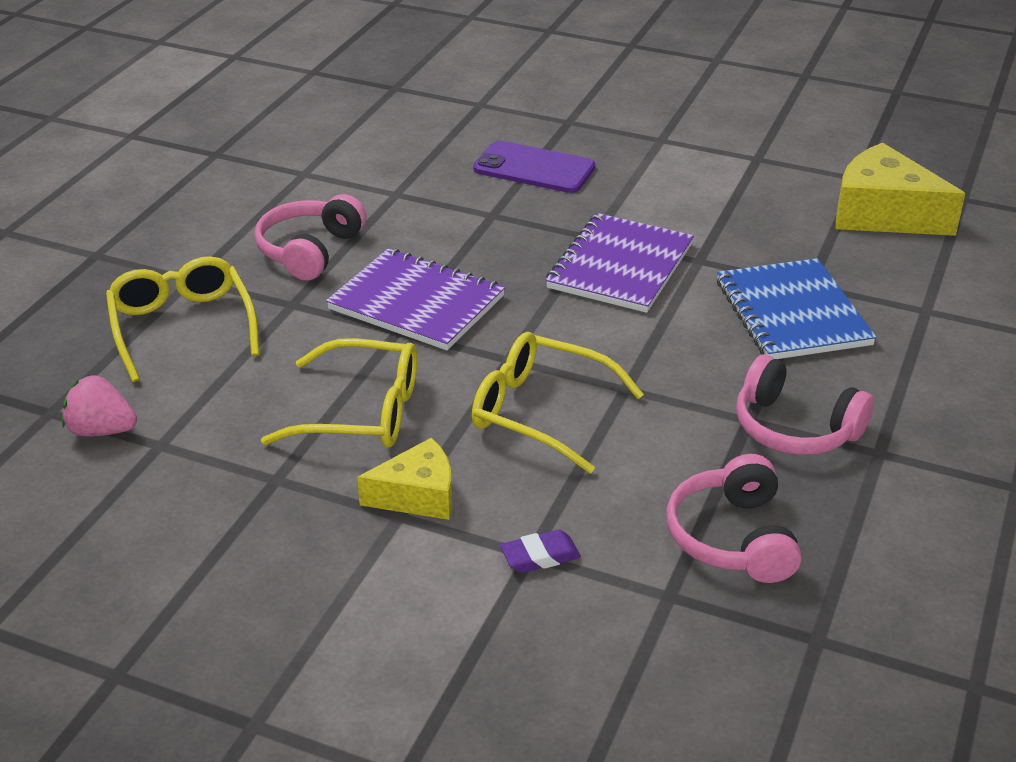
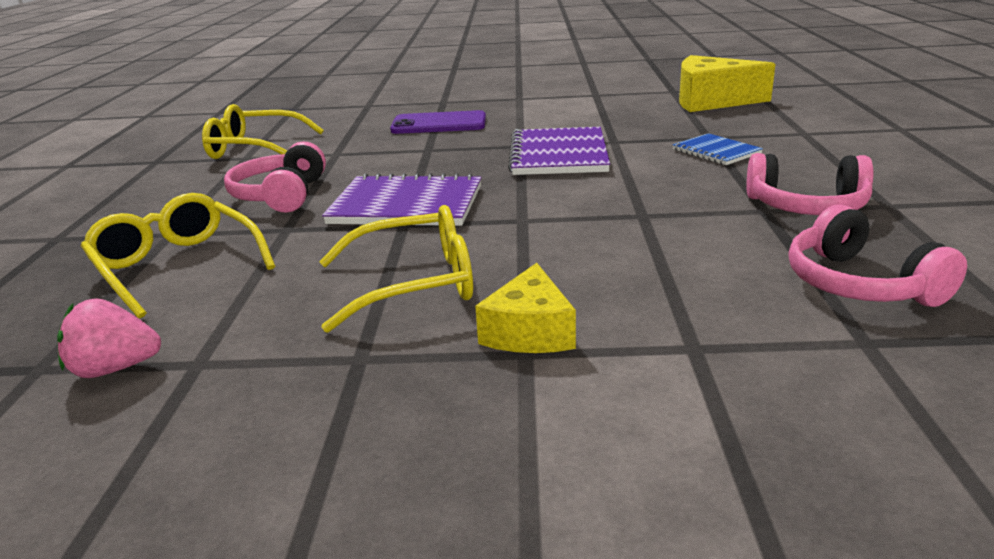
camera: 20 degrees left, 10 degrees down
(417, 495) = (530, 331): yellow cheese -> yellow cheese turned 135 degrees clockwise
(540, 556) = (706, 346): purple eraser -> none
(541, 412) = (588, 245): yellow glasses -> yellow glasses (256, 149)
(792, 313) = (716, 151): blue notebook -> blue notebook, size x0.57

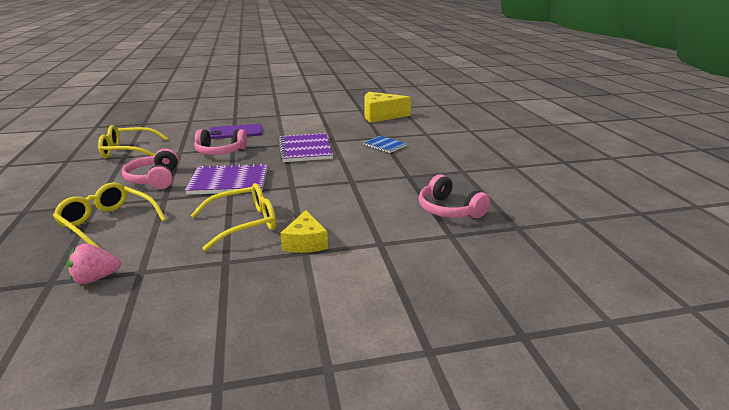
camera: 15 degrees left, 0 degrees up
(806, 207) = (427, 173): pink headphones -> pink headphones (220, 151)

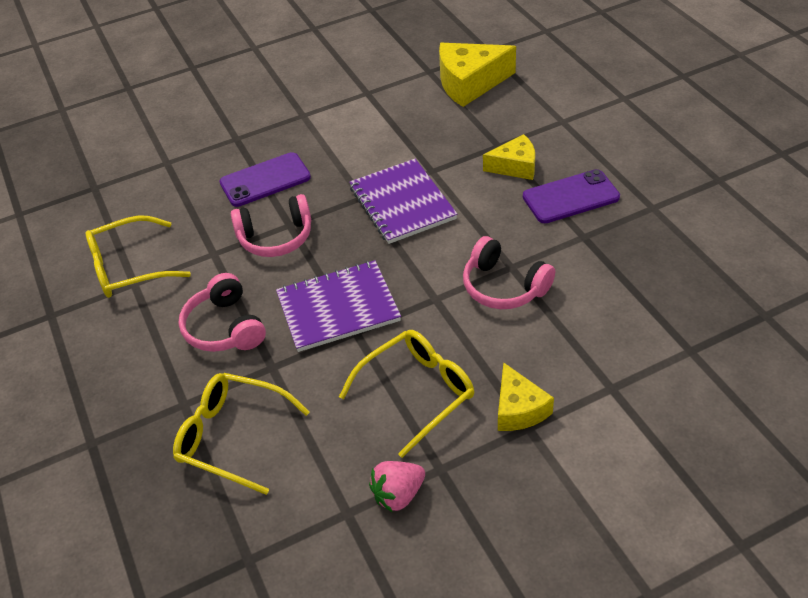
camera: 10 degrees left, 20 degrees up
(95, 278) = (300, 539): pink strawberry -> pink strawberry (398, 494)
(384, 145) = (515, 166): blue notebook -> yellow cheese
(411, 160) = (570, 197): none -> purple phone
(449, 210) = (668, 300): pink headphones -> pink headphones (504, 286)

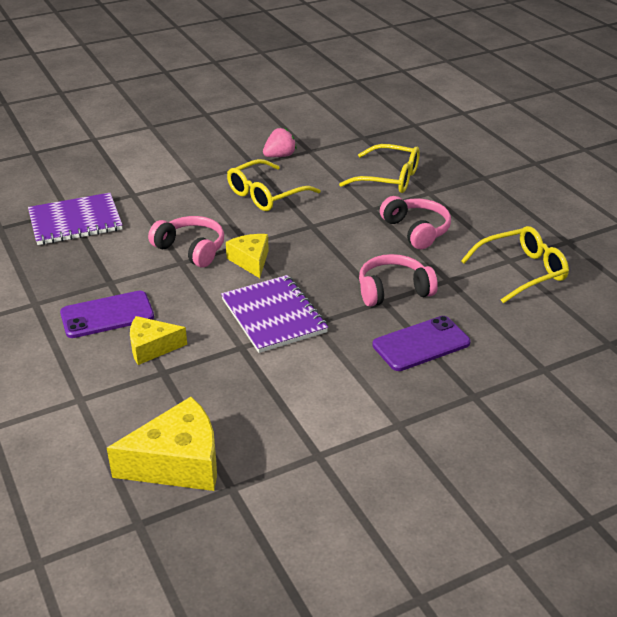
camera: 175 degrees right, 10 degrees down
(338, 308) = (327, 240): purple notebook -> purple notebook (75, 221)
(518, 409) = (198, 186): yellow cheese -> yellow cheese (251, 261)

